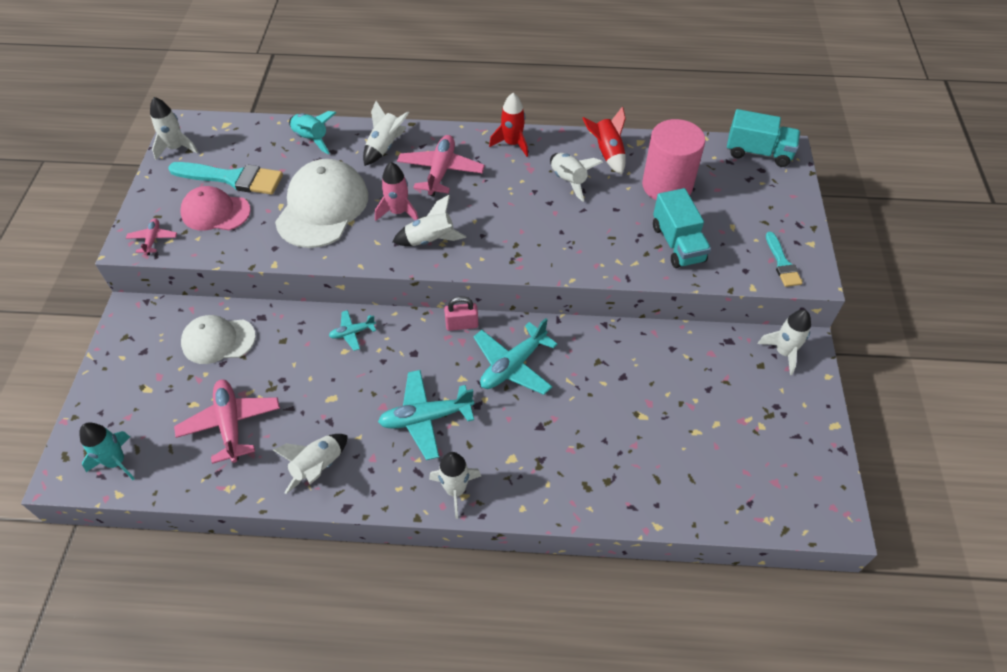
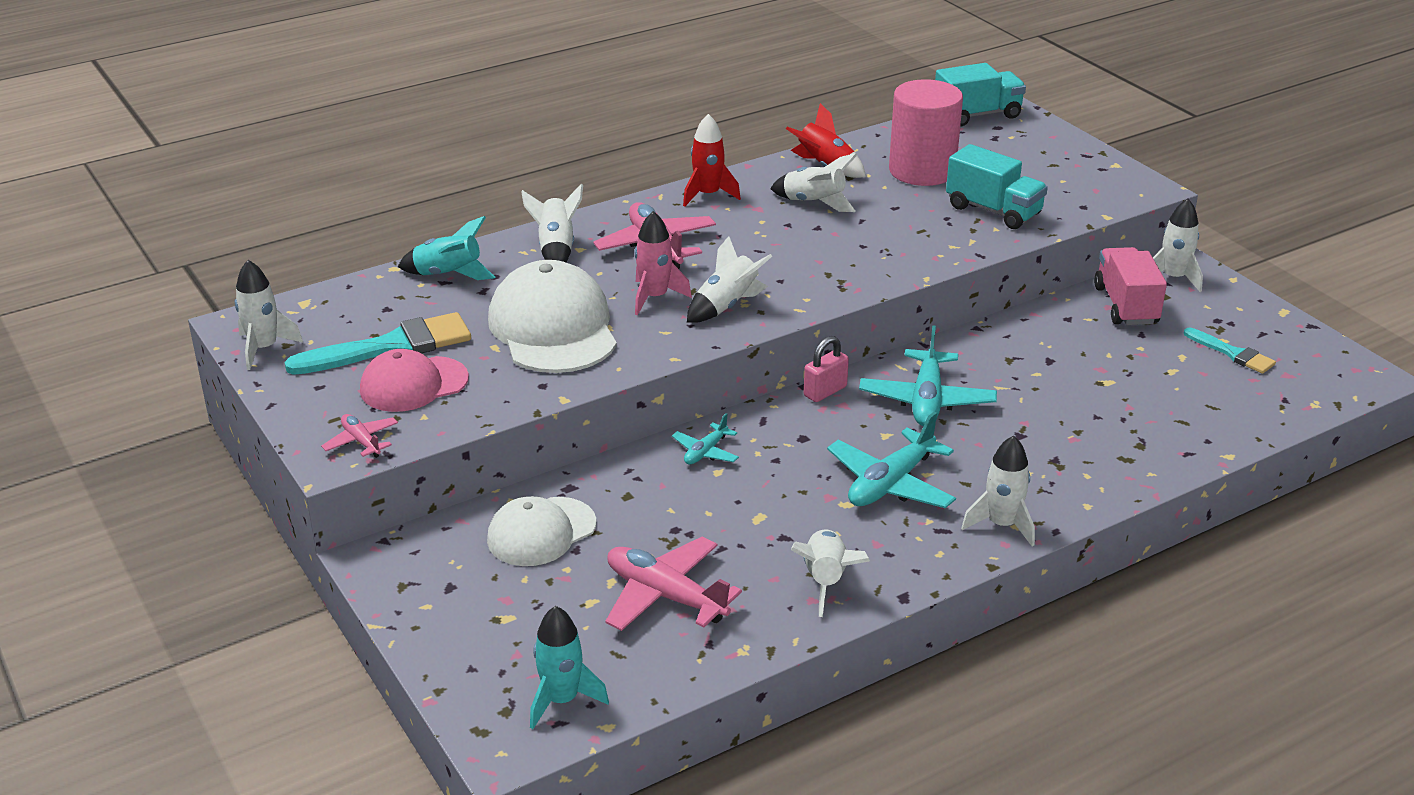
camera: 35 degrees left, 20 degrees down
(723, 358) = (1125, 305): none -> pink truck
(782, 263) = (1109, 188): turquoise brush -> turquoise brush (1232, 353)

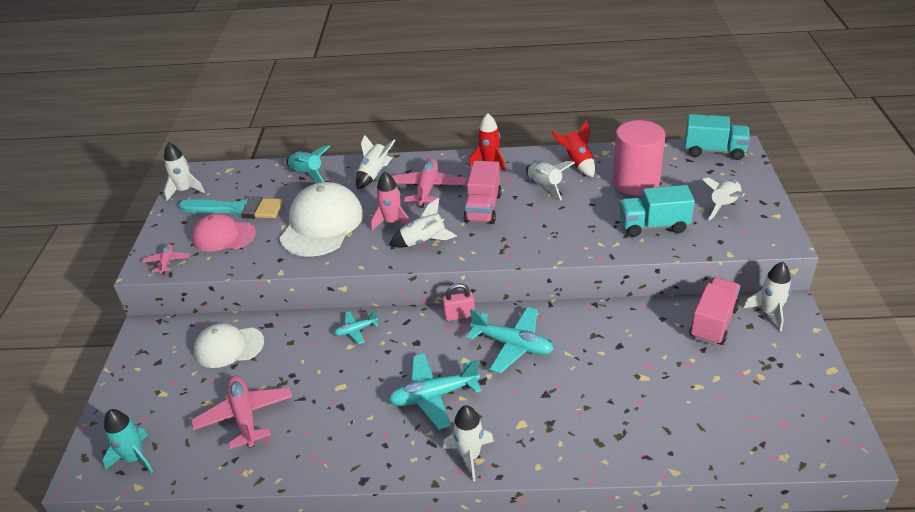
camera: 35 degrees right, 5 degrees up
(761, 248) = (483, 208): none -> pink truck
(825, 580) = (333, 447): white rocket -> white rocket (724, 206)
(926, 400) = (512, 345): turquoise plane -> turquoise plane turned 105 degrees counterclockwise
(993, 211) = (653, 226): turquoise truck -> turquoise truck turned 105 degrees clockwise
(1232, 353) = (757, 390): turquoise brush -> none

